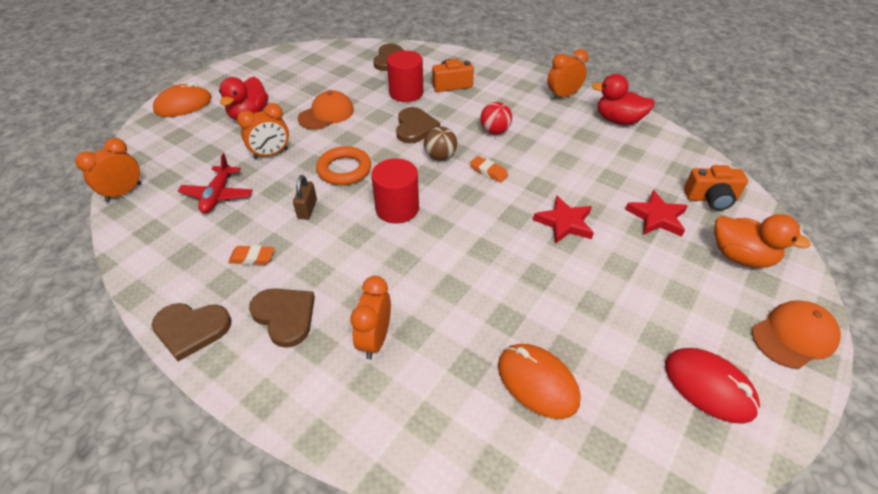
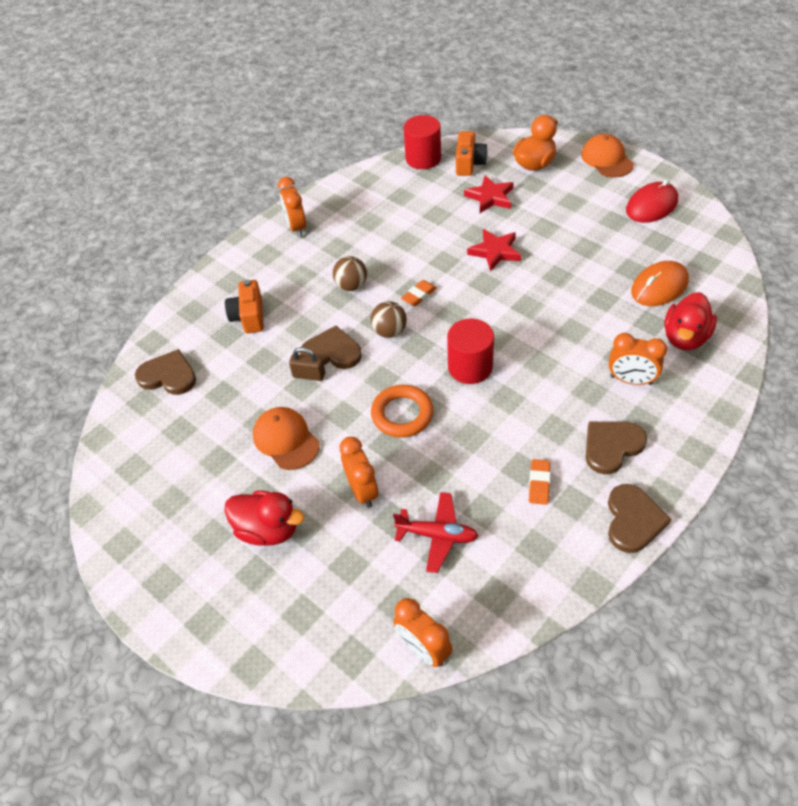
camera: 80 degrees left, 5 degrees up
(183, 105) = (221, 624): orange mouse -> none
(307, 209) = (466, 443): brown padlock -> brown padlock (309, 375)
(406, 93) = (256, 360): red cylinder -> red cylinder (423, 158)
(495, 131) = (351, 286): red ball -> brown ball
(618, 120) = (349, 195): red duck -> red duck (685, 337)

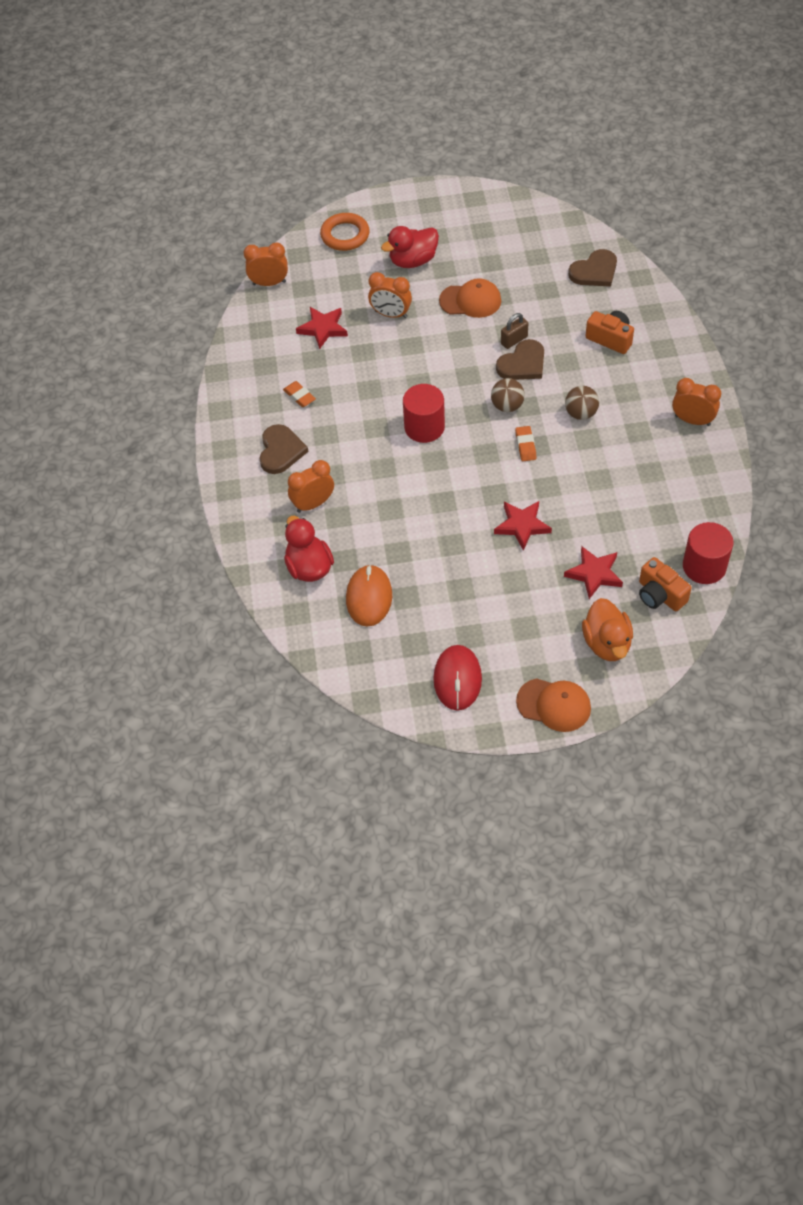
camera: 130 degrees right, 5 degrees up
(402, 414) = (426, 367): orange ring -> orange ring (345, 235)
(437, 535) = (323, 328): red plane -> red star
(633, 520) = (227, 420): brown heart -> none

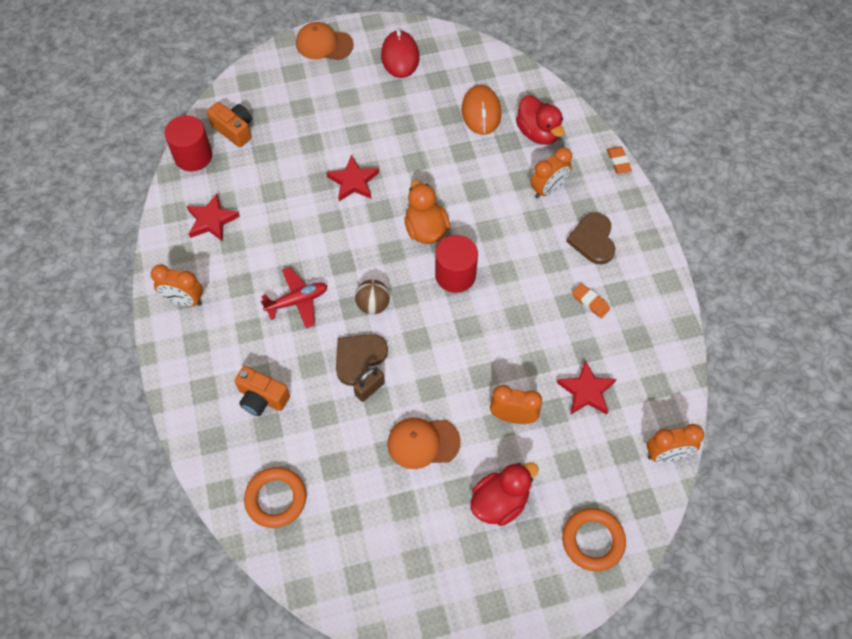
camera: 170 degrees right, 5 degrees up
(525, 445) = (353, 261): orange eraser -> orange eraser (618, 162)
(581, 413) = (297, 301): brown ball -> red plane
(594, 271) = (276, 499): brown heart -> orange ring
(594, 574) = (289, 144): red star -> red star (212, 220)
(607, 643) = (281, 90): orange duck -> orange duck (426, 229)

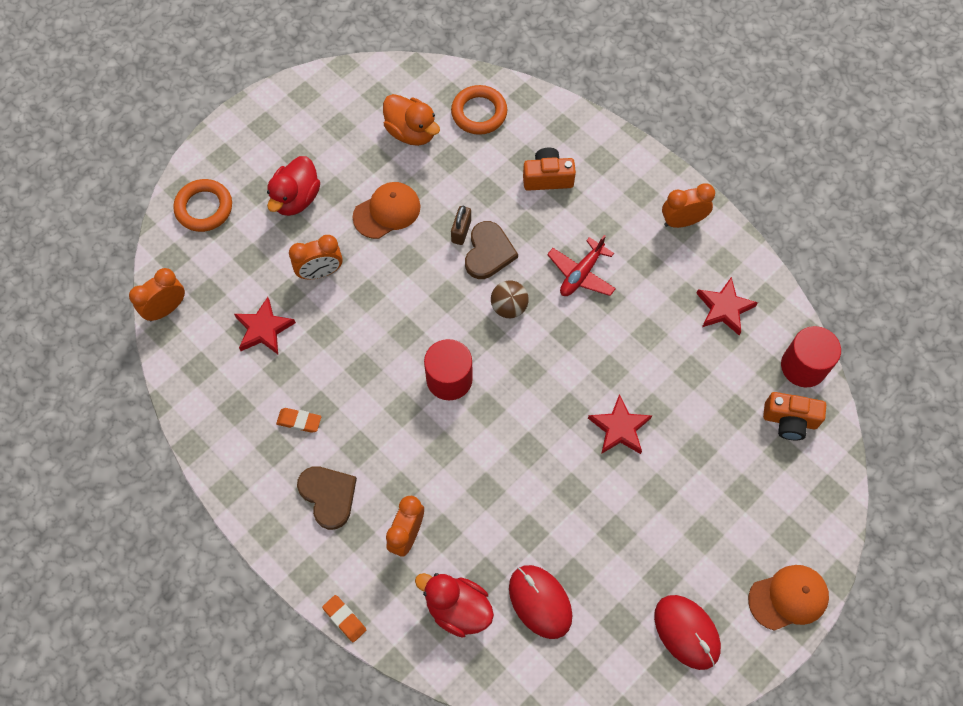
camera: 150 degrees right, 5 degrees up
(426, 229) = (509, 413): orange duck -> orange duck (411, 132)
(481, 112) = (540, 602): orange mouse -> red mouse

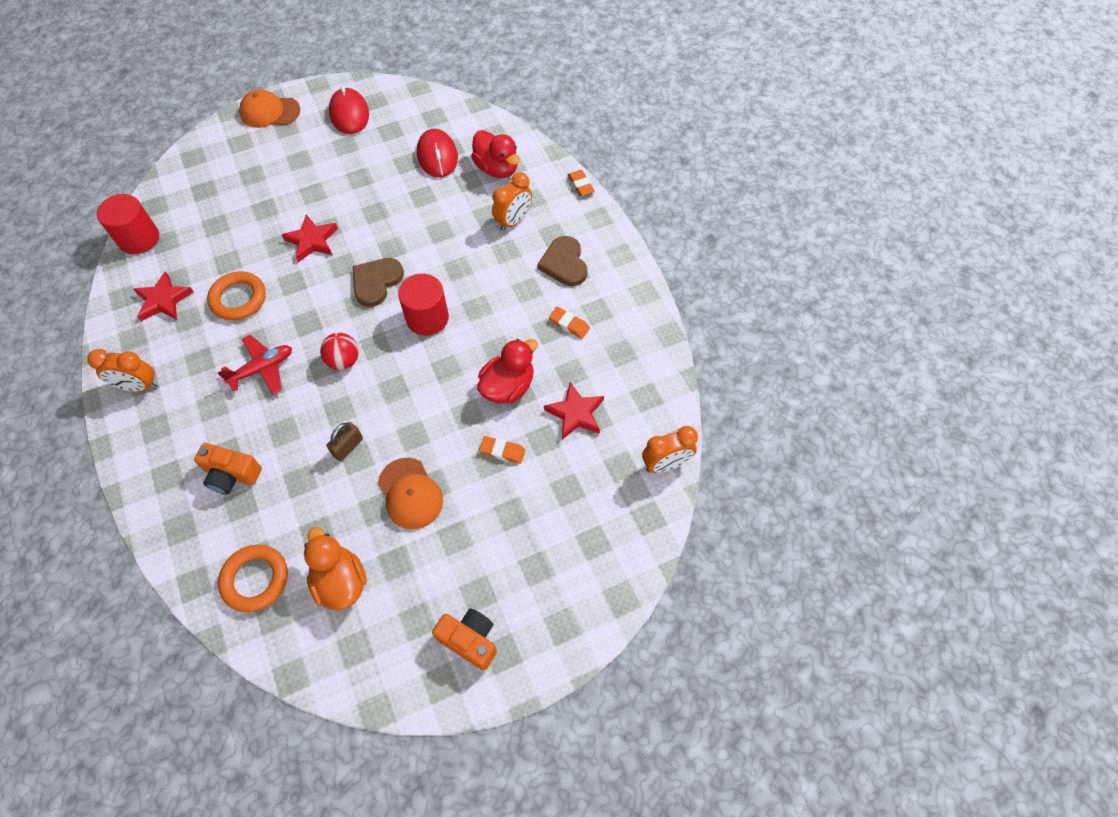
camera: 160 degrees left, 5 degrees down
(204, 208) = (600, 565): orange ring -> orange ring (238, 299)
(296, 198) = (498, 542): red duck -> red duck (508, 387)
(320, 272) = (502, 451): orange clock -> orange eraser
(387, 211) = (410, 493): orange cap -> orange cap turned 105 degrees counterclockwise
(488, 252) = (333, 417): brown heart -> brown heart (376, 282)
(509, 307) = (344, 360): brown ball -> red ball
(789, 420) = (181, 207): orange camera -> orange camera (469, 640)

